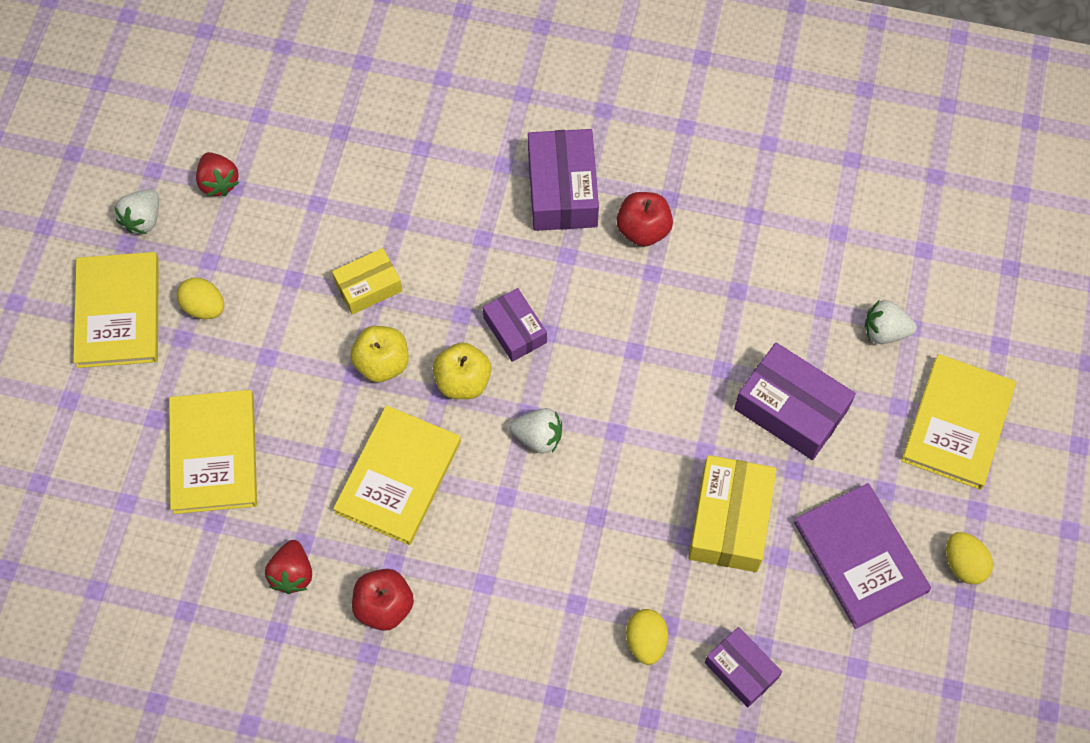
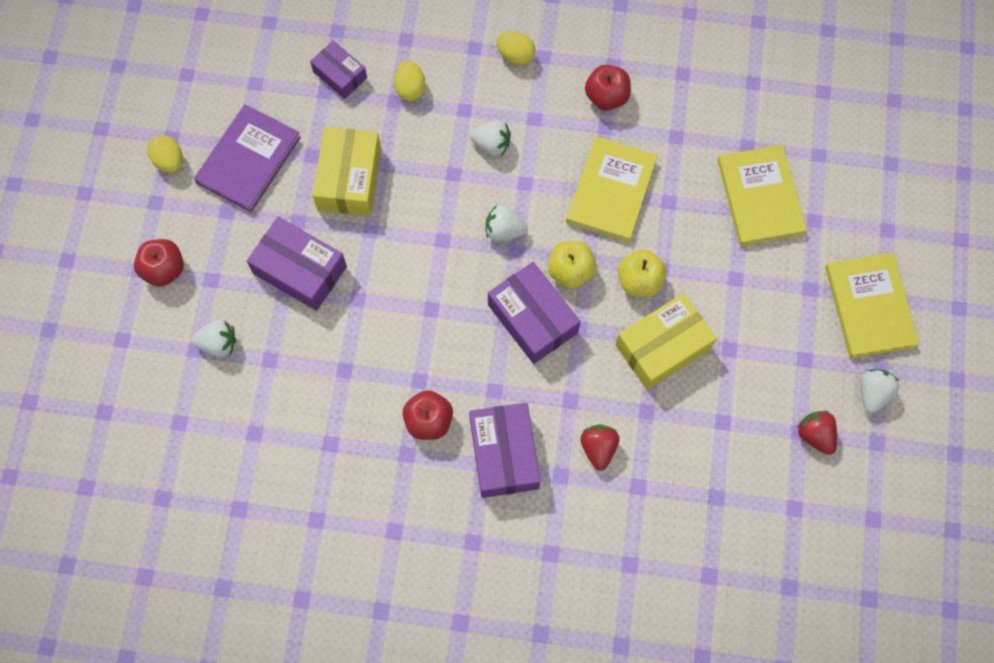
camera: 175 degrees right, 5 degrees up
(204, 307) = (798, 317): yellow egg -> yellow egg (515, 55)
(292, 573) = (679, 114): red strawberry -> red strawberry (598, 448)
(368, 287) = (662, 347): yellow box -> yellow box, size x1.62
(515, 330) = (532, 318): purple box -> purple box, size x1.62
(543, 551) = (491, 144): none -> white strawberry
(860, 557) = (248, 160): purple book -> purple book turned 60 degrees clockwise
(957, 423) = (164, 269): yellow book -> red apple

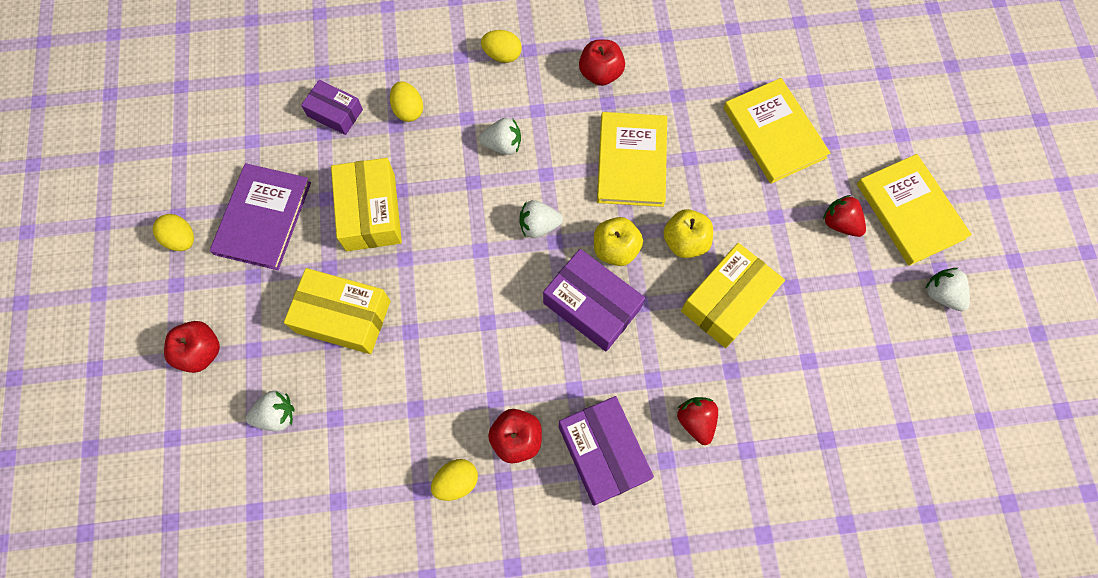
camera: 15 degrees left, 0 degrees up
(300, 270) = (343, 316): purple box -> yellow box
(364, 444) = (456, 481): none -> yellow egg
(815, 435) = (901, 350): red strawberry -> red strawberry (840, 223)
(872, 393) = (941, 294): white strawberry -> white strawberry turned 45 degrees counterclockwise

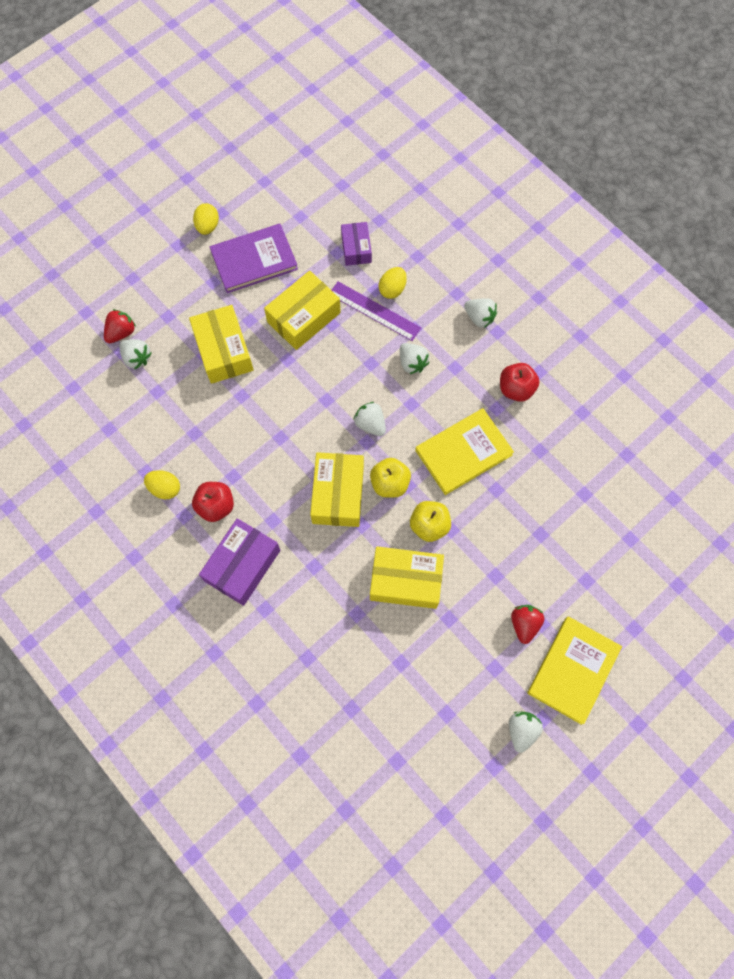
camera: 55 degrees right, 0 degrees up
(201, 352) = (146, 289): red apple -> none
(418, 141) = (374, 311): none -> purple ruler
(502, 55) = (479, 318): yellow egg -> white strawberry
(592, 306) = (338, 494): purple box -> yellow box
(696, 421) = (304, 611): red strawberry -> red strawberry (121, 333)
(774, 133) = (562, 535): yellow book -> none

